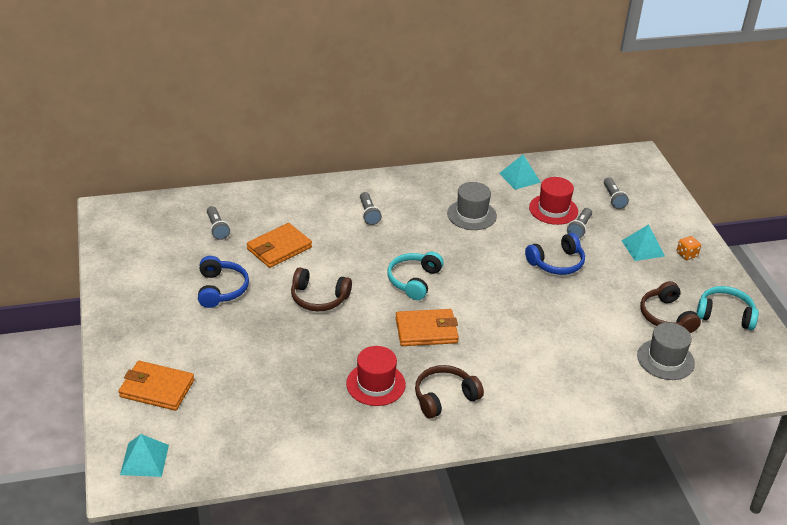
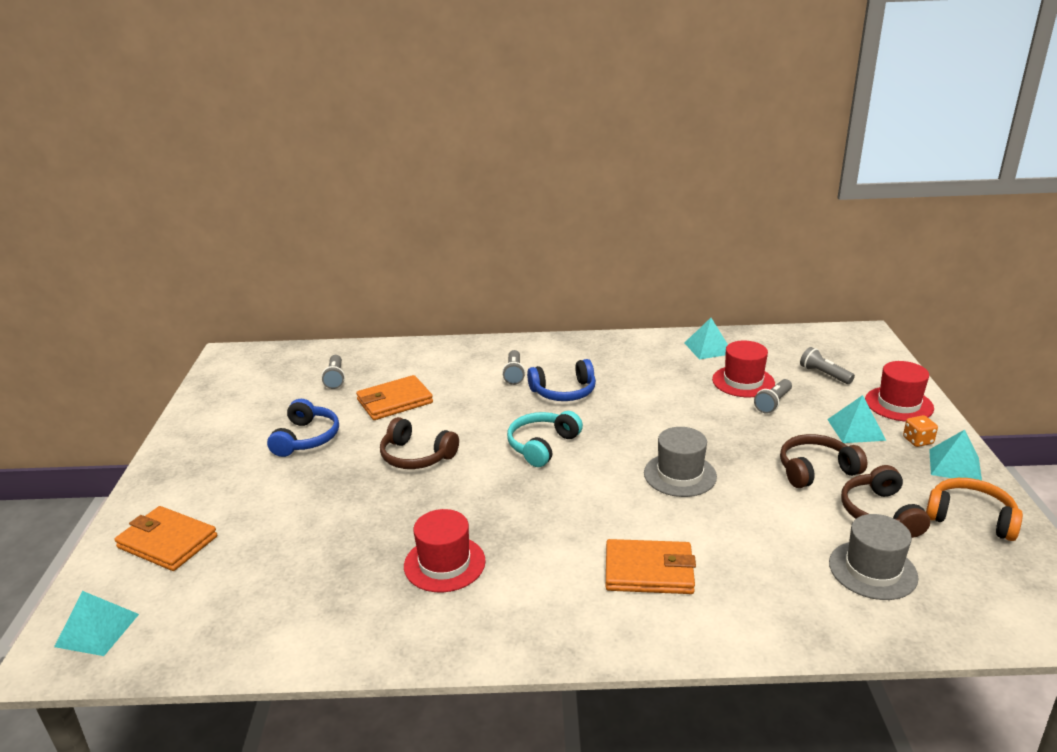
camera: 15 degrees right, 10 degrees down
(426, 330) = (537, 503): orange wallet -> orange wallet (649, 571)
(444, 397) = (532, 590): brown headphones -> brown headphones (816, 470)
(471, 215) = (638, 381): grey hat -> grey hat (680, 475)
(557, 263) = (734, 438): blue headphones -> blue headphones (564, 392)
(613, 198) = (824, 374): grey flashlight -> grey flashlight turned 135 degrees clockwise
(671, 223) = (899, 404): none -> red hat
(713, 274) = (955, 465): none -> turquoise pyramid
(725, 314) = (970, 518): turquoise headphones -> orange headphones

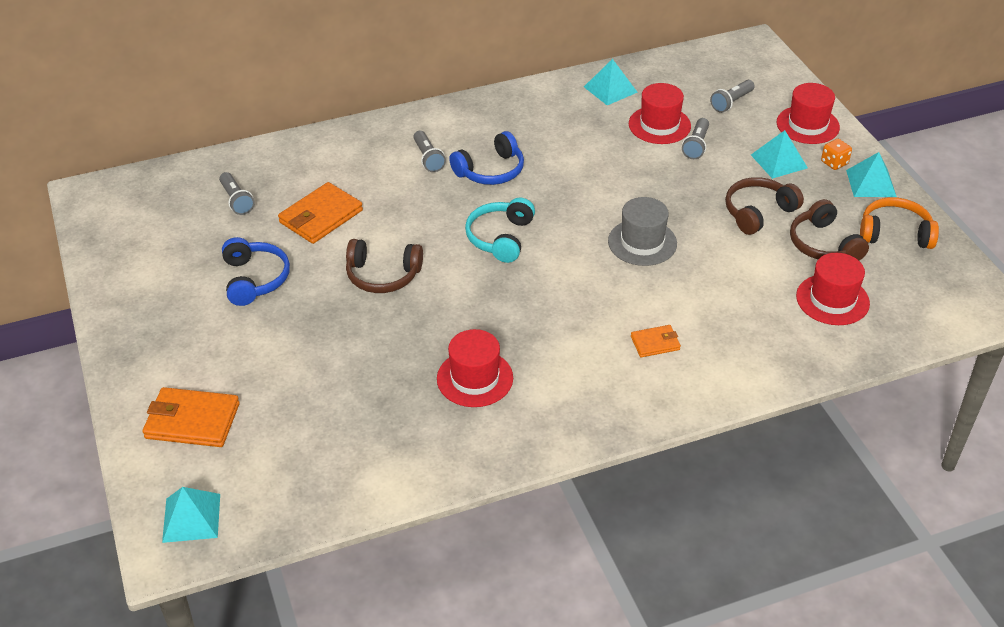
camera: 20 degrees left, 15 degrees up
(649, 571) = (655, 343): orange wallet -> orange wallet, size x0.55
(824, 374) = (731, 102): grey flashlight -> grey flashlight turned 75 degrees counterclockwise
(872, 570) = (832, 300): grey hat -> red hat

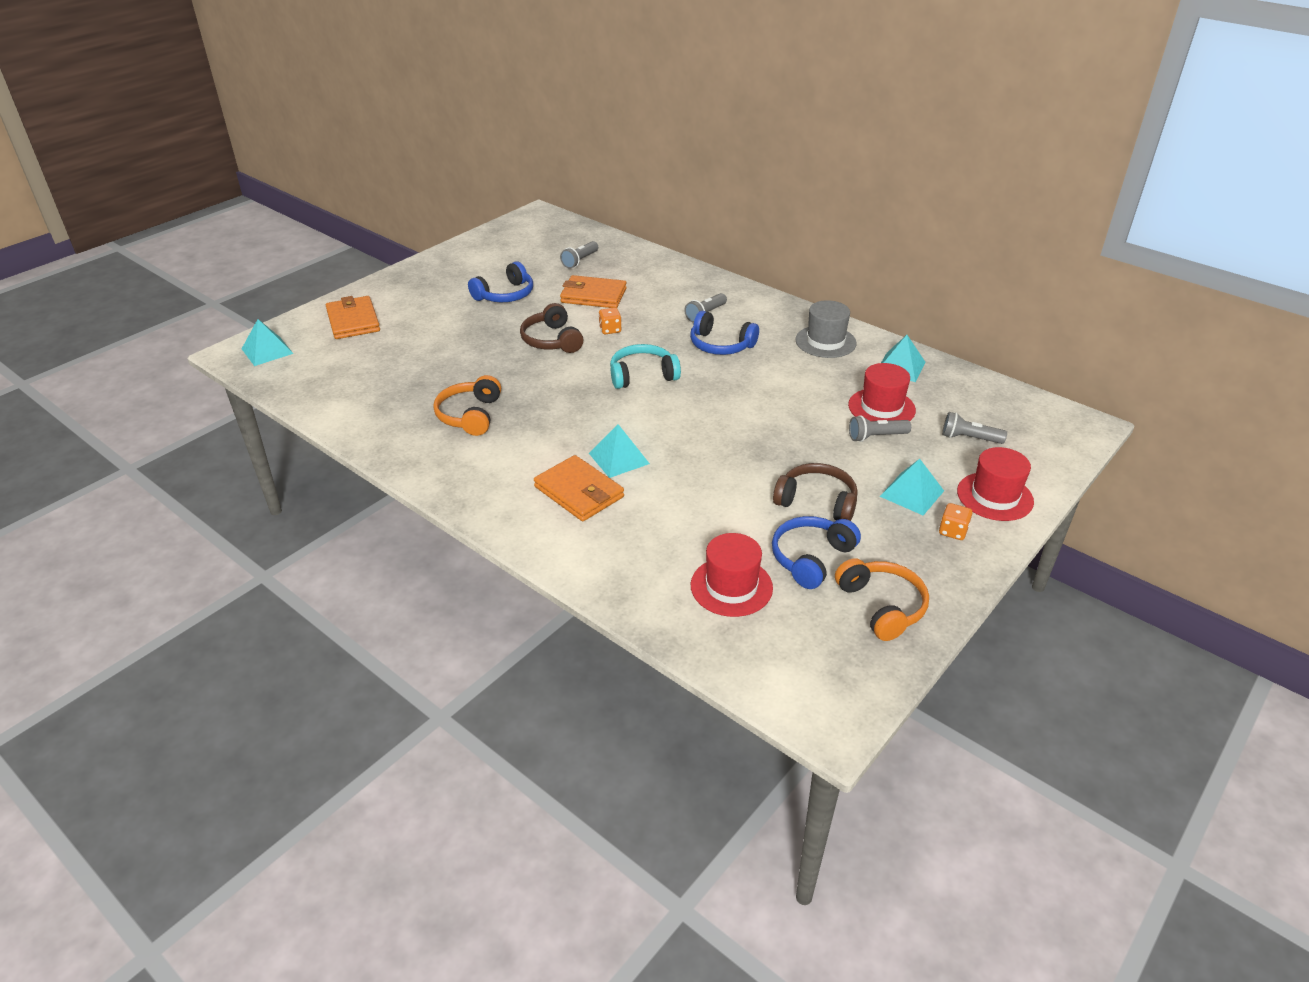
camera: 60 degrees right, 5 degrees down
(399, 229) = (610, 330): none -> orange dice
(475, 378) = (470, 415): red hat -> orange headphones
(642, 242) = (705, 446): grey hat -> grey hat (825, 341)
(655, 343) = (579, 492): orange wallet -> orange wallet, size x1.81
(823, 244) = (811, 558): brown headphones -> blue headphones
(871, 183) = (948, 566): turquoise pyramid -> turquoise pyramid (618, 458)

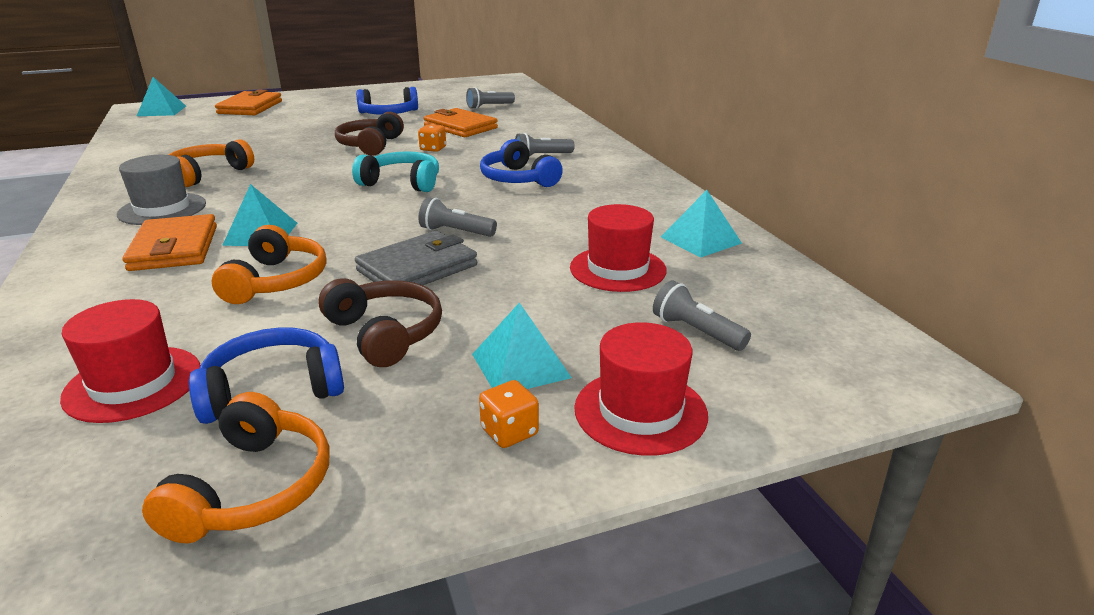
camera: 30 degrees right, 10 degrees down
(696, 491) = (277, 281): none -> orange headphones
(767, 449) = (418, 268): none -> grey wallet
(825, 341) = (638, 200): grey hat -> grey hat (162, 209)
(876, 437) = (566, 293): grey flashlight -> grey flashlight (455, 232)

